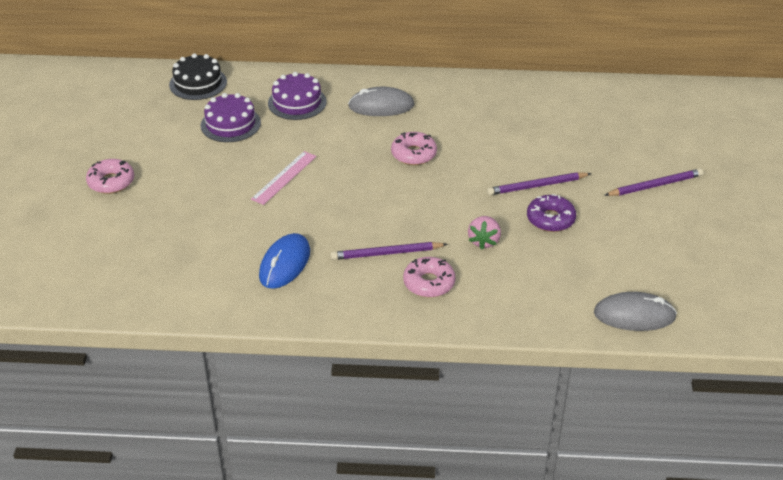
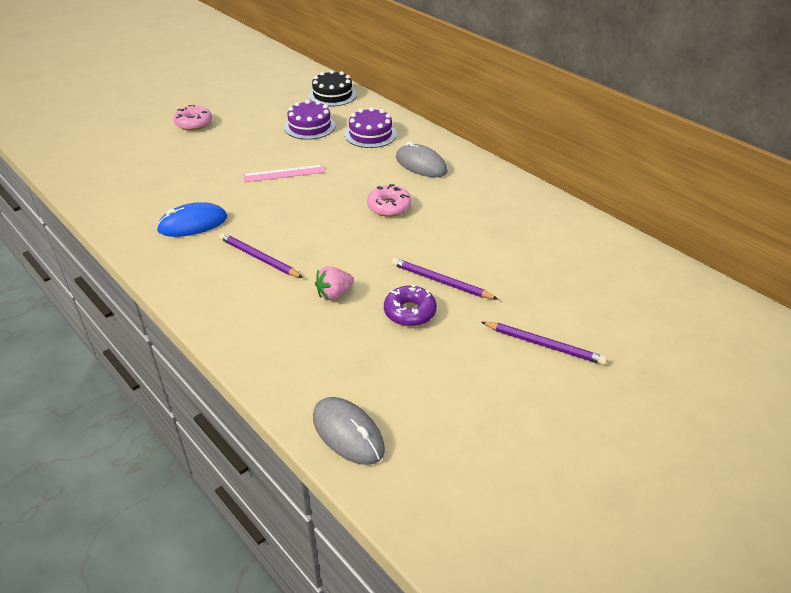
camera: 45 degrees right, 0 degrees up
(429, 283) = (249, 296): pink donut -> none

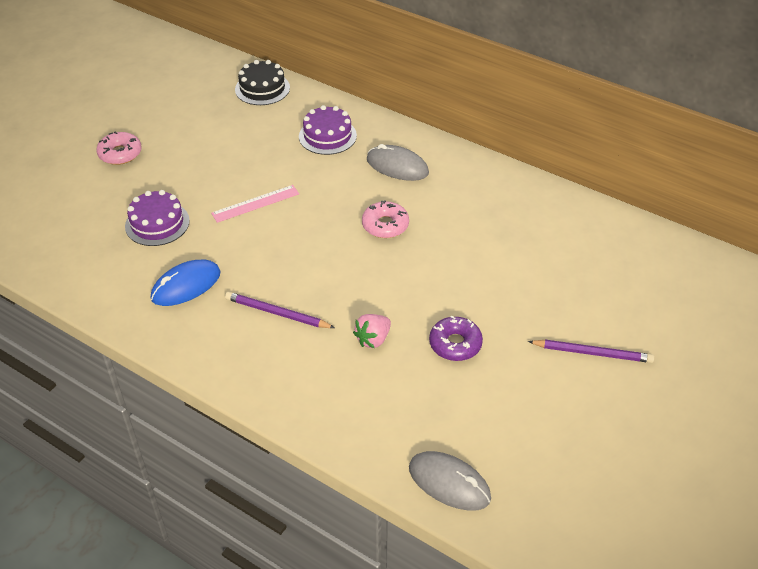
camera: 15 degrees left, 5 degrees up
(310, 126) = (255, 136): purple cake -> purple cake (157, 223)
(441, 282) = (472, 304): purple pencil -> none

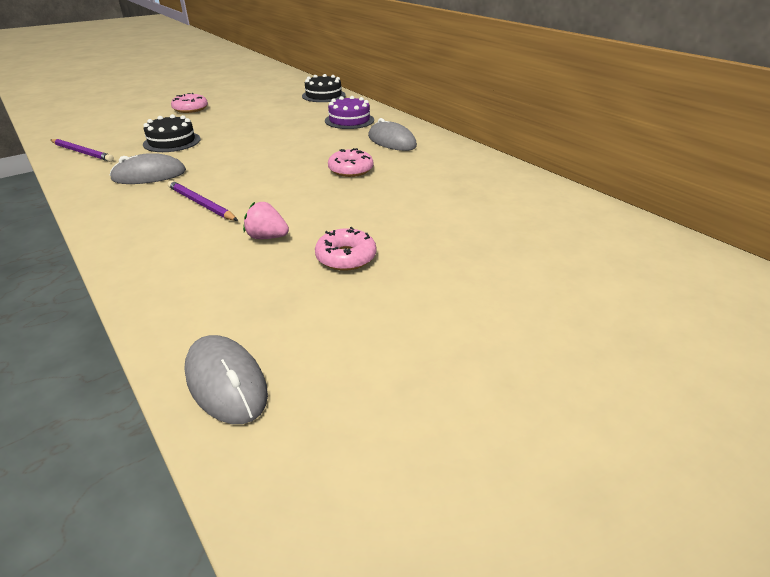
camera: 20 degrees right, 10 degrees down
(157, 223) = (172, 141): purple cake -> black cake
(186, 285) = (149, 175): blue mouse -> grey mouse
(255, 203) = (256, 143): pink ruler -> none
(373, 339) = (267, 237): pink strawberry -> pink strawberry turned 45 degrees clockwise
(455, 344) = (346, 257): purple donut -> pink donut
(592, 353) = (499, 297): purple pencil -> purple pencil (82, 152)

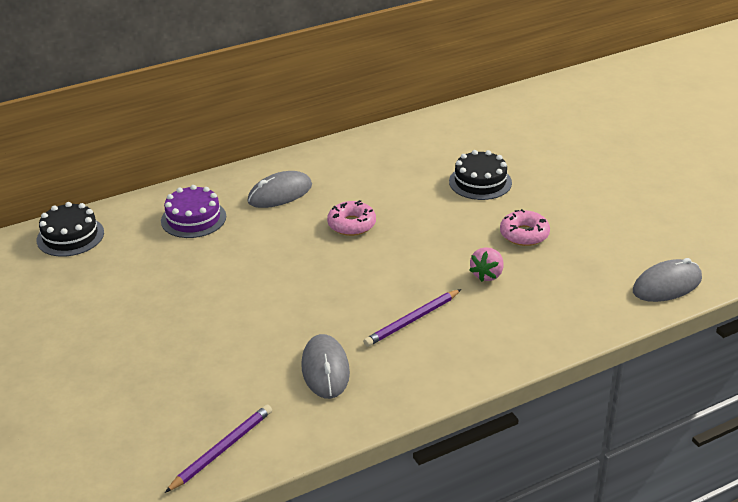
camera: 80 degrees left, 0 degrees up
(172, 141) = (211, 366): black cake -> black cake (480, 182)
(190, 109) = (63, 366): pink donut -> none

